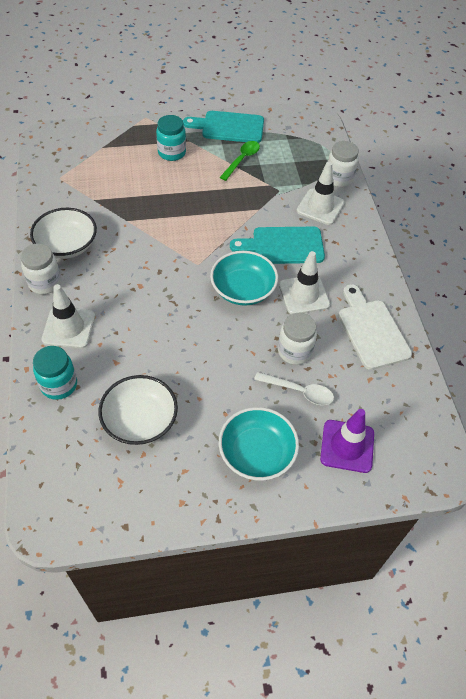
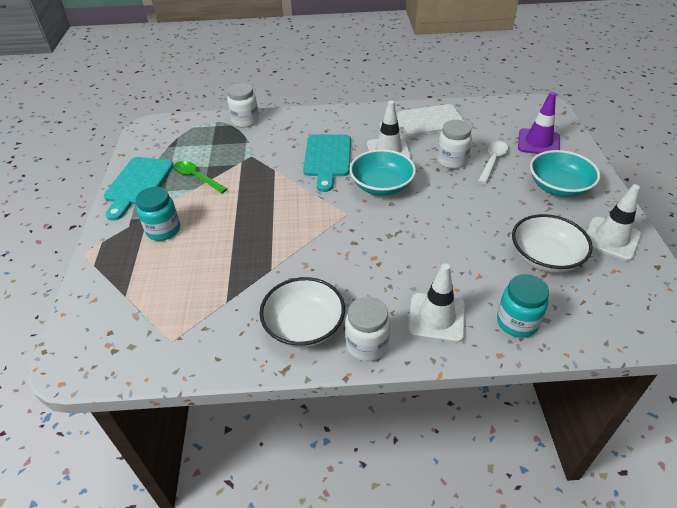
camera: 80 degrees left, 10 degrees down
(320, 207) = (280, 134): white traffic cone -> white traffic cone (611, 239)

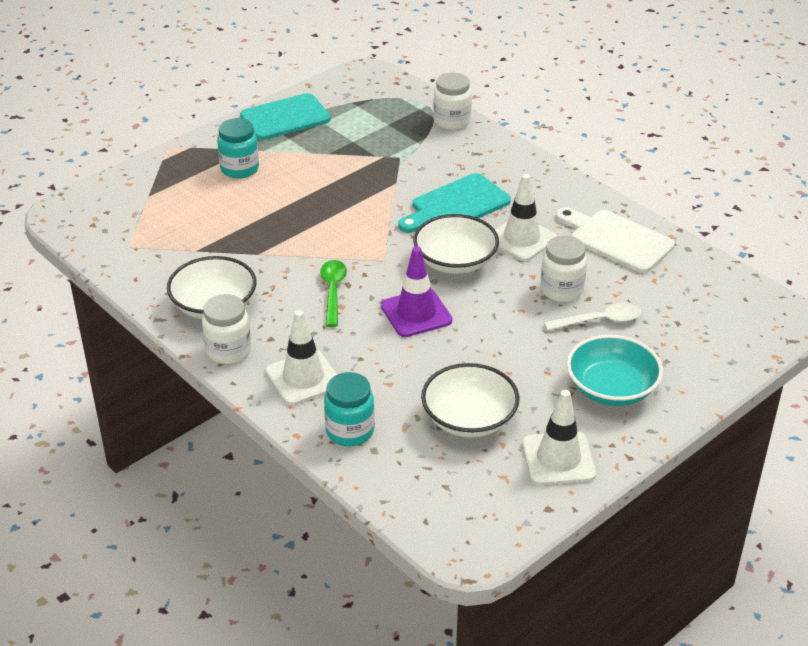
camera: 50 degrees right, 5 degrees down
(196, 177) = (328, 145): green spoon -> green spoon (333, 291)
(381, 185) = (455, 261): turquoise bowl -> white bowl
(538, 142) = (687, 342): purple traffic cone -> purple traffic cone (416, 313)

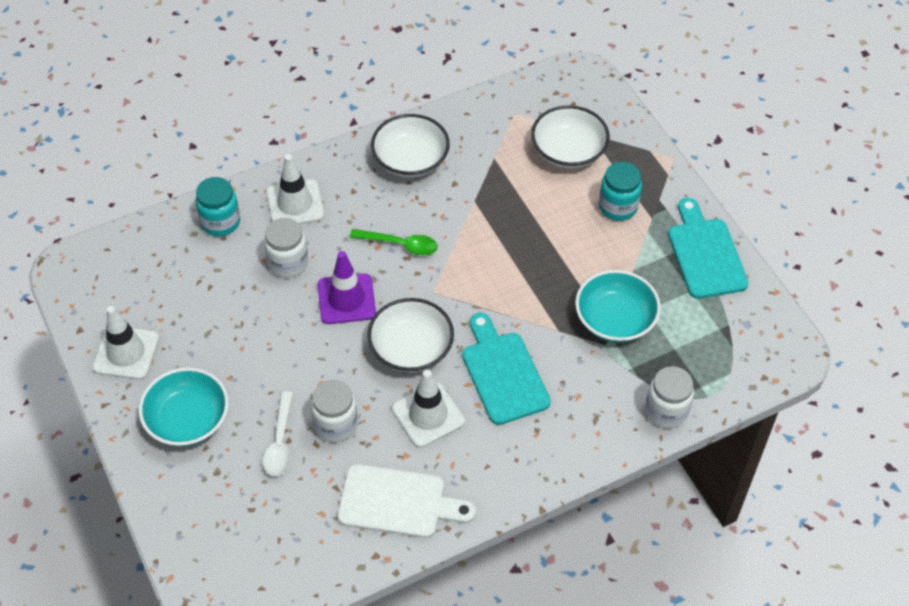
camera: 105 degrees right, 15 degrees up
(228, 351) = (348, 161): white jar -> white jar (288, 263)
(371, 155) = (615, 319): none -> turquoise bowl
(469, 419) = (198, 304): white bowl -> white bowl (568, 151)
(617, 240) = (398, 502): white cutting board -> white cutting board turned 45 degrees clockwise

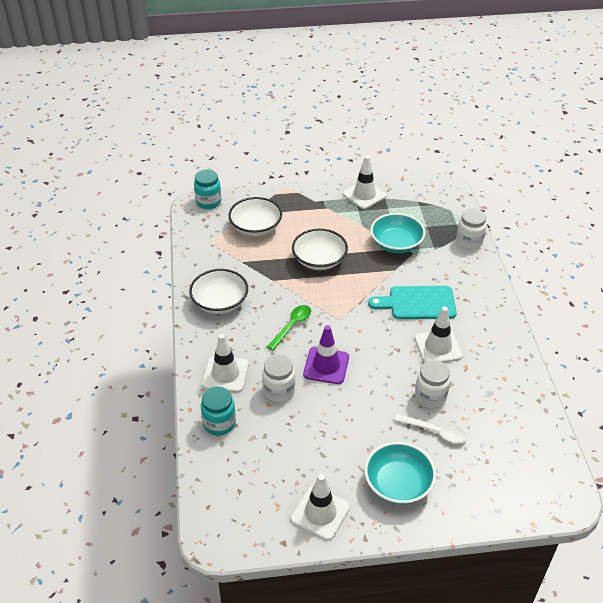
camera: 70 degrees left, 10 degrees down
(398, 502) = (501, 379): white cutting board -> none
(411, 348) = (381, 342): white bowl -> white bowl (319, 260)
(618, 207) = (312, 219): turquoise jar -> turquoise jar (208, 202)
(705, 254) = (364, 195): turquoise cutting board -> white traffic cone

